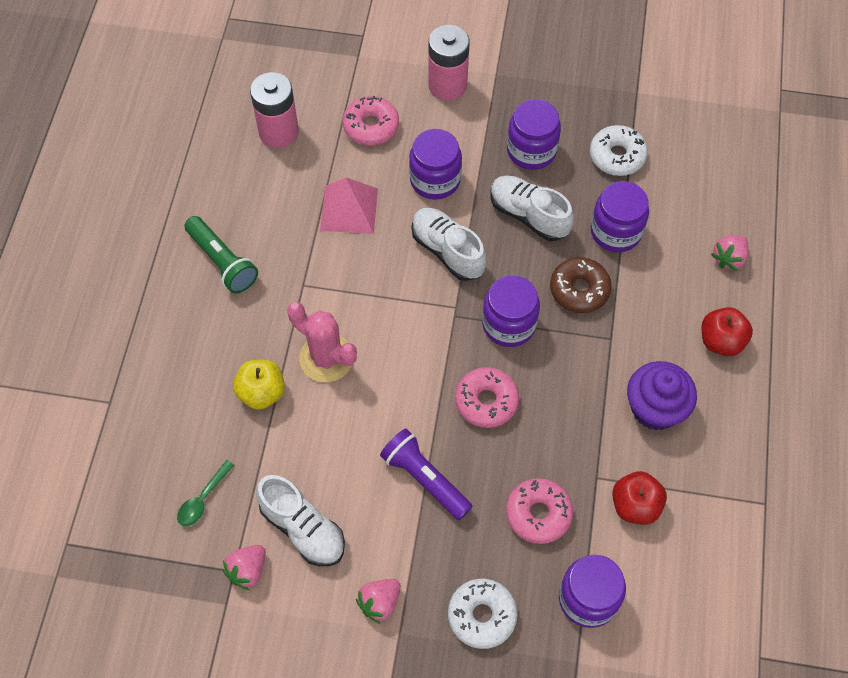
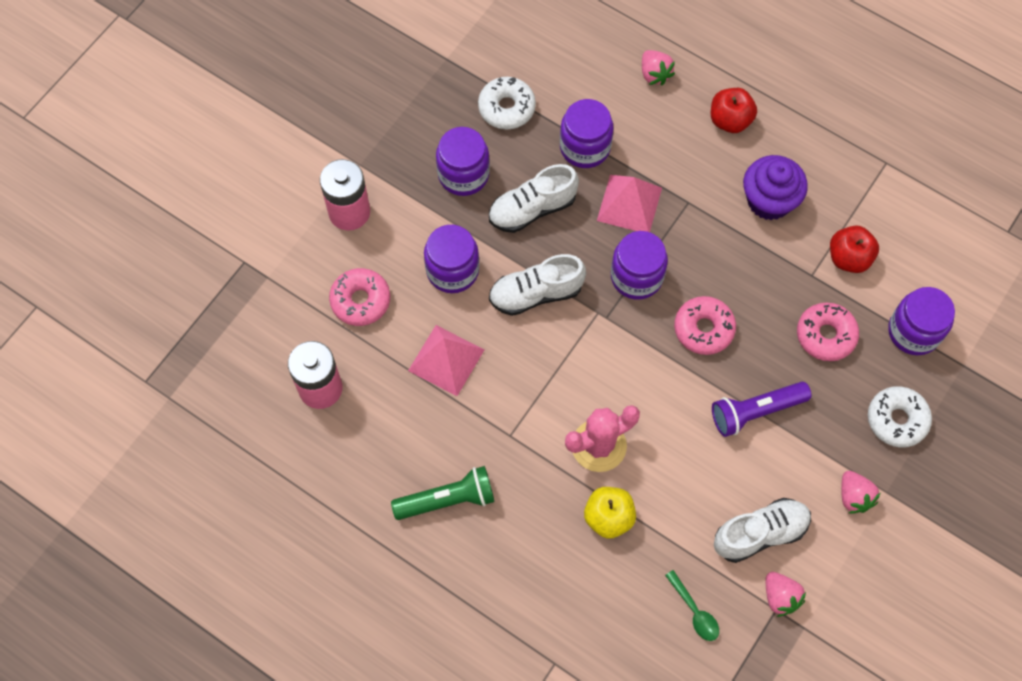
camera: 65 degrees left, 5 degrees up
(579, 290) = (629, 204): brown donut -> pink pyramid

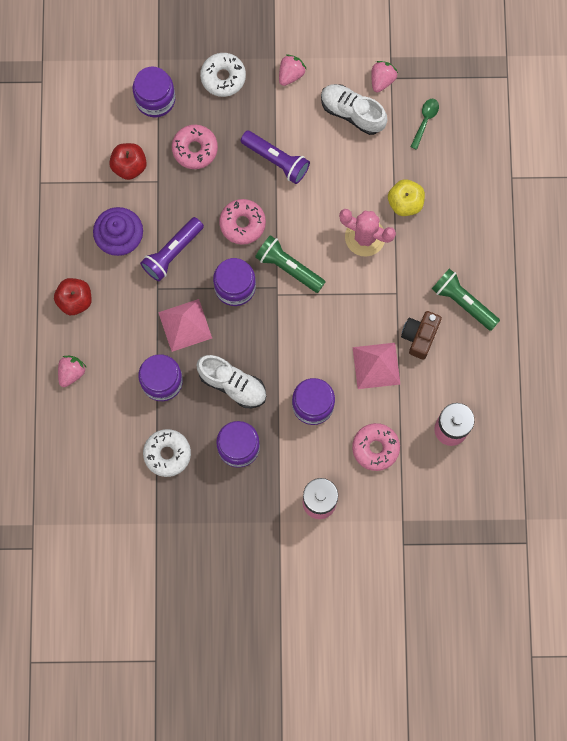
camera: 125 degrees left, 10 degrees up
(444, 426) = (419, 336): none -> brown camera
(536, 293) = (291, 341): white shoe -> none
(620, 343) = (288, 267): none -> green flashlight
(718, 240) = (172, 252): none -> purple flashlight

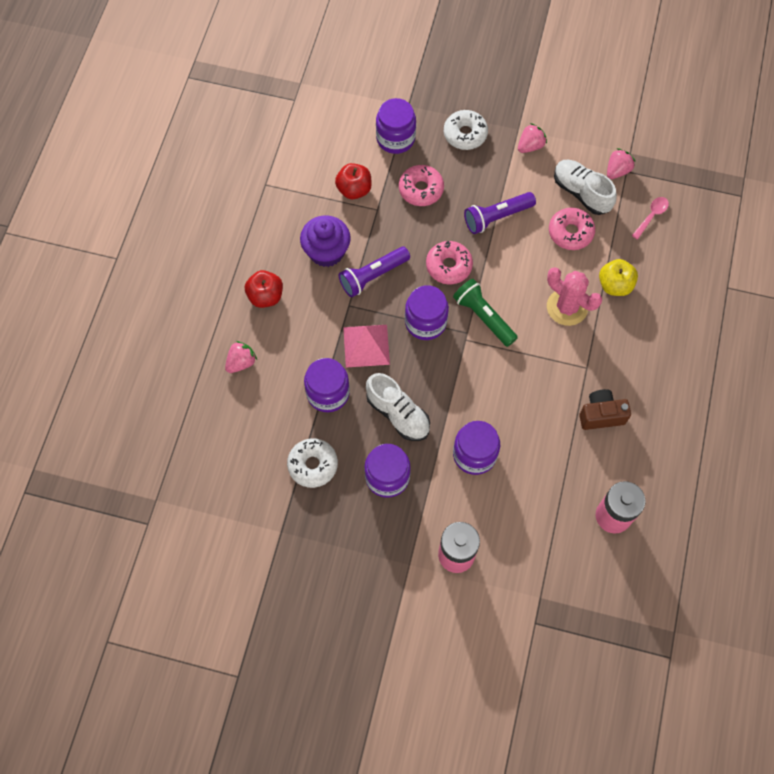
camera: 15 degrees right, 10 degrees down
(276, 160) = (497, 217): purple flashlight -> purple flashlight turned 105 degrees clockwise
(375, 448) = (529, 514): pink donut -> pink donut (570, 232)
(376, 365) = (549, 432): pink pyramid -> none
(419, 336) = (601, 415): brown camera -> brown camera turned 45 degrees clockwise
(425, 121) = (651, 216): green spoon -> pink spoon
(463, 302) = (653, 393): green flashlight -> none

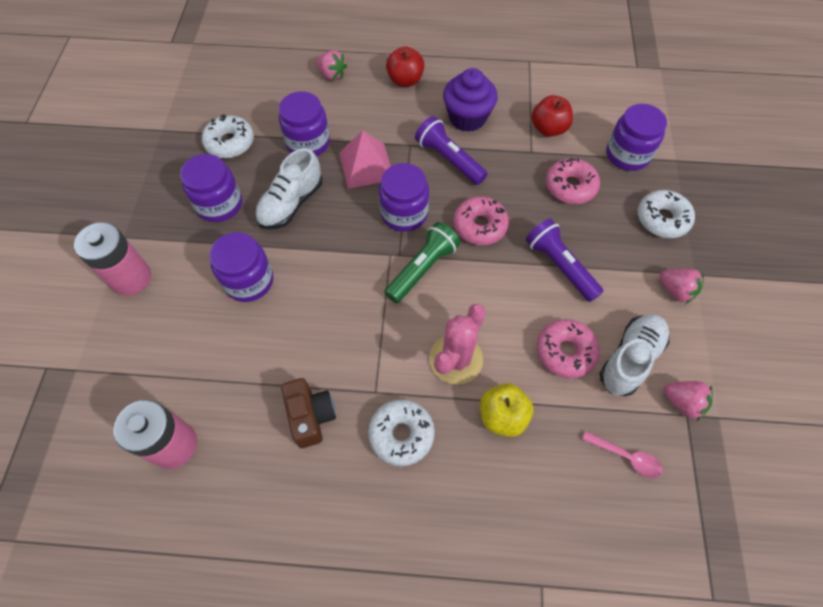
camera: 80 degrees right, 5 degrees down
(621, 354) = (401, 434): none -> white donut

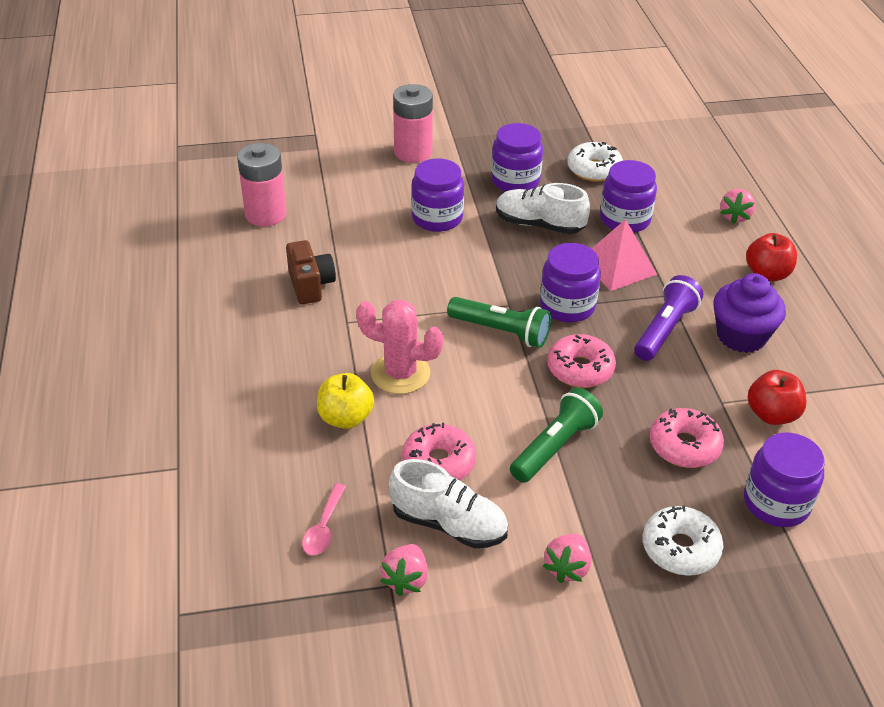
camera: 75 degrees right, 20 degrees down
(311, 416) = (310, 285): brown camera -> brown camera turned 75 degrees counterclockwise
(401, 434) = (307, 347): white donut -> none
(560, 266) = (555, 447): purple flashlight -> green flashlight

